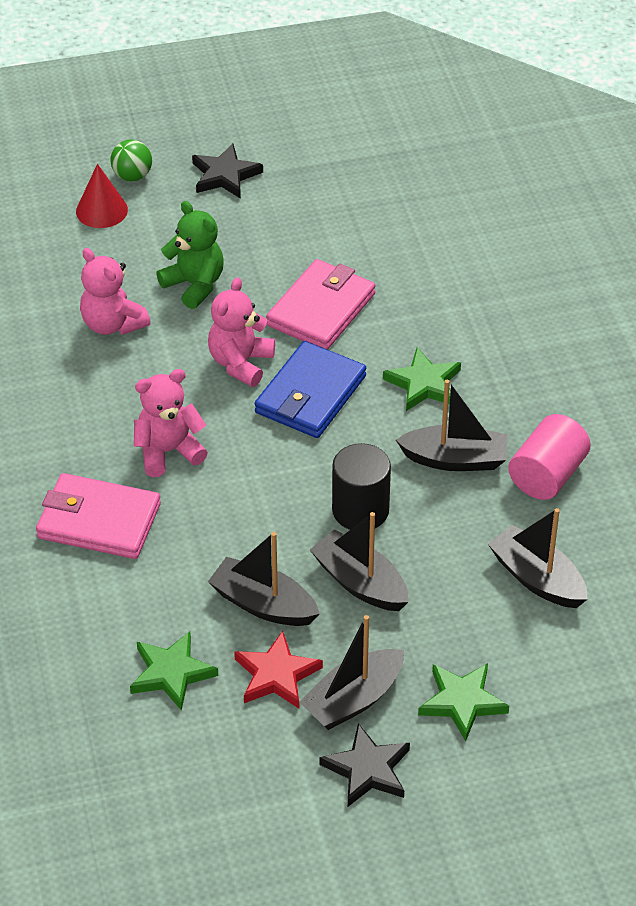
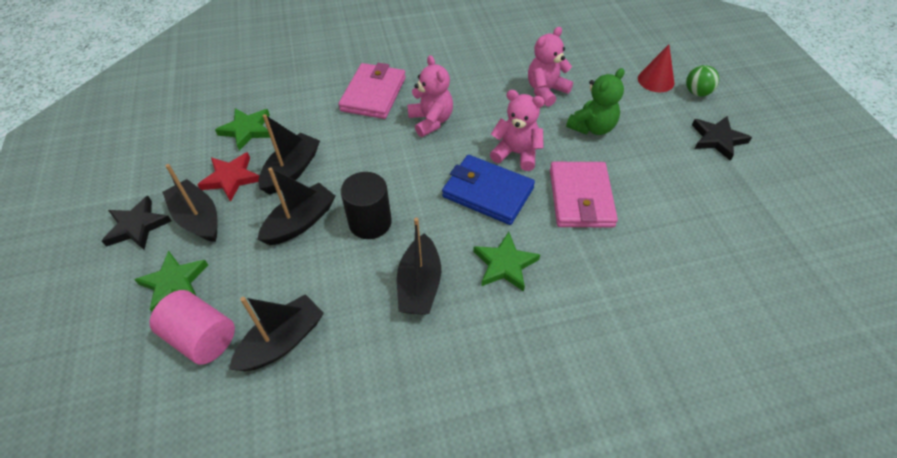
camera: 90 degrees right, 5 degrees up
(321, 309) = (581, 198): pink wallet -> pink wallet turned 60 degrees clockwise
(547, 475) = (399, 356): pink cylinder -> pink cylinder (202, 337)

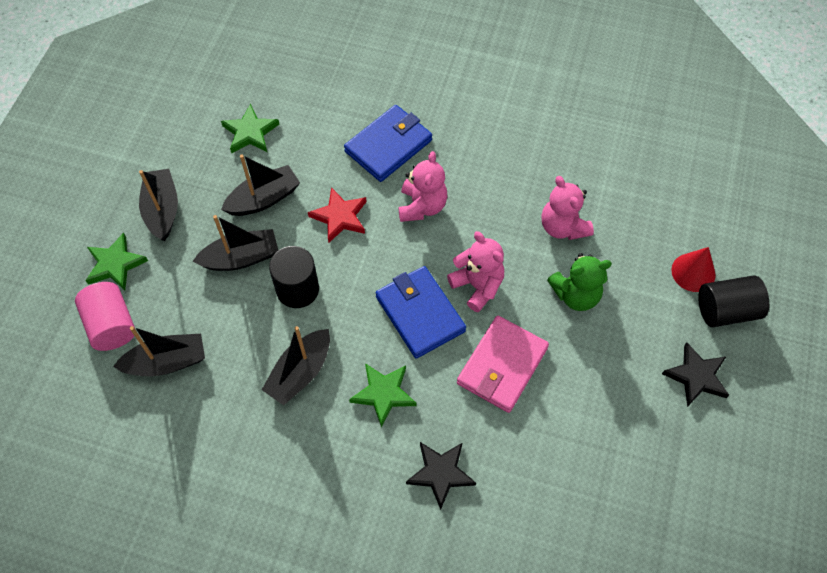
camera: 30 degrees right, 10 degrees up
(137, 226) = (113, 193): black star -> black star (440, 473)
(231, 178) = (209, 181): red star -> red star (340, 217)
(373, 94) = (388, 146): pink wallet -> blue wallet
(546, 91) = (563, 227): pink teddy bear -> pink teddy bear turned 105 degrees counterclockwise
(697, 92) = (726, 310): green ball -> black cylinder

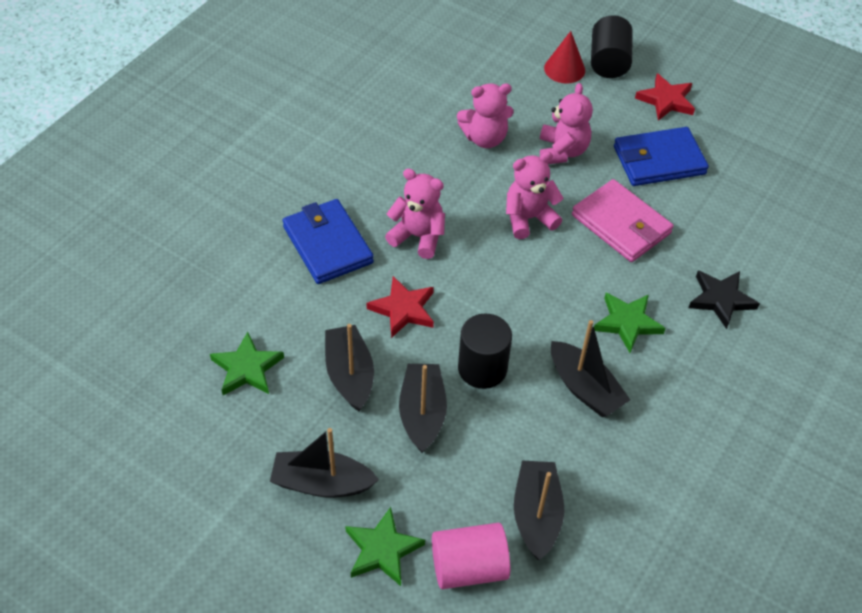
camera: 75 degrees left, 10 degrees down
(420, 314) = (546, 271): blue wallet -> blue wallet (658, 160)
(576, 295) = (562, 151): green teddy bear -> pink teddy bear
(696, 376) = (666, 100): black star -> red star

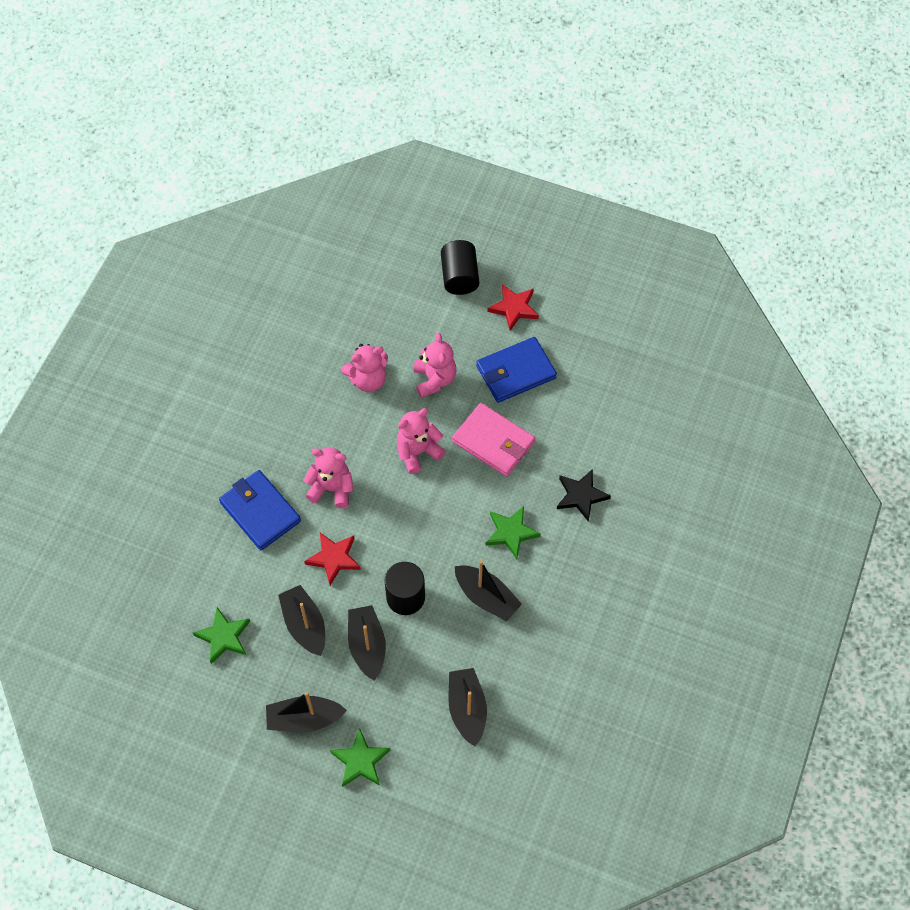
camera: 10 degrees left, 10 degrees up
(469, 567) = (425, 760): pink cylinder -> none
(564, 69) = (423, 292): red cone -> none

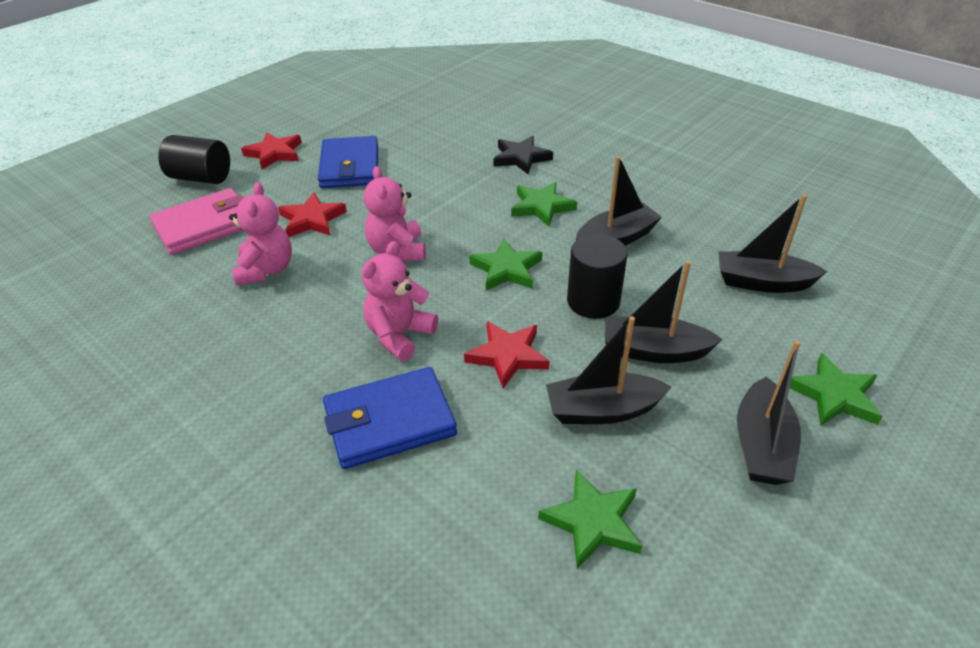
camera: 70 degrees left, 20 degrees down
(422, 531) = (506, 269): none -> green star
(434, 379) = (312, 219): pink teddy bear -> red star
(493, 442) = (423, 196): pink wallet -> pink wallet (205, 225)

